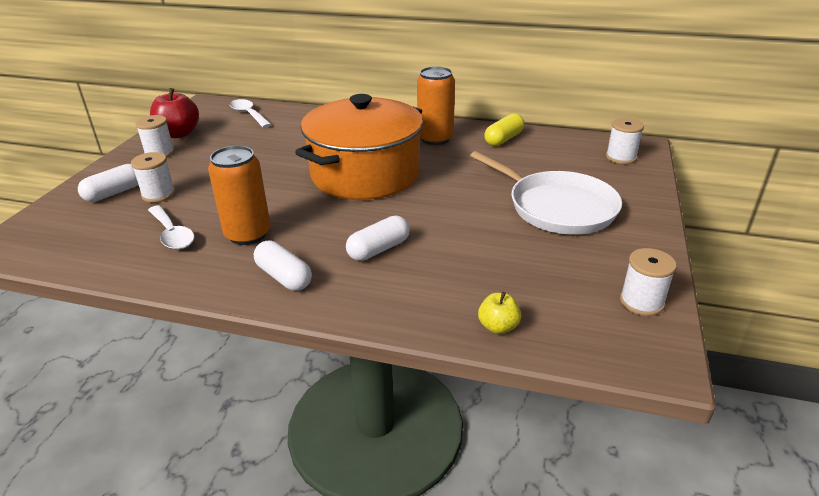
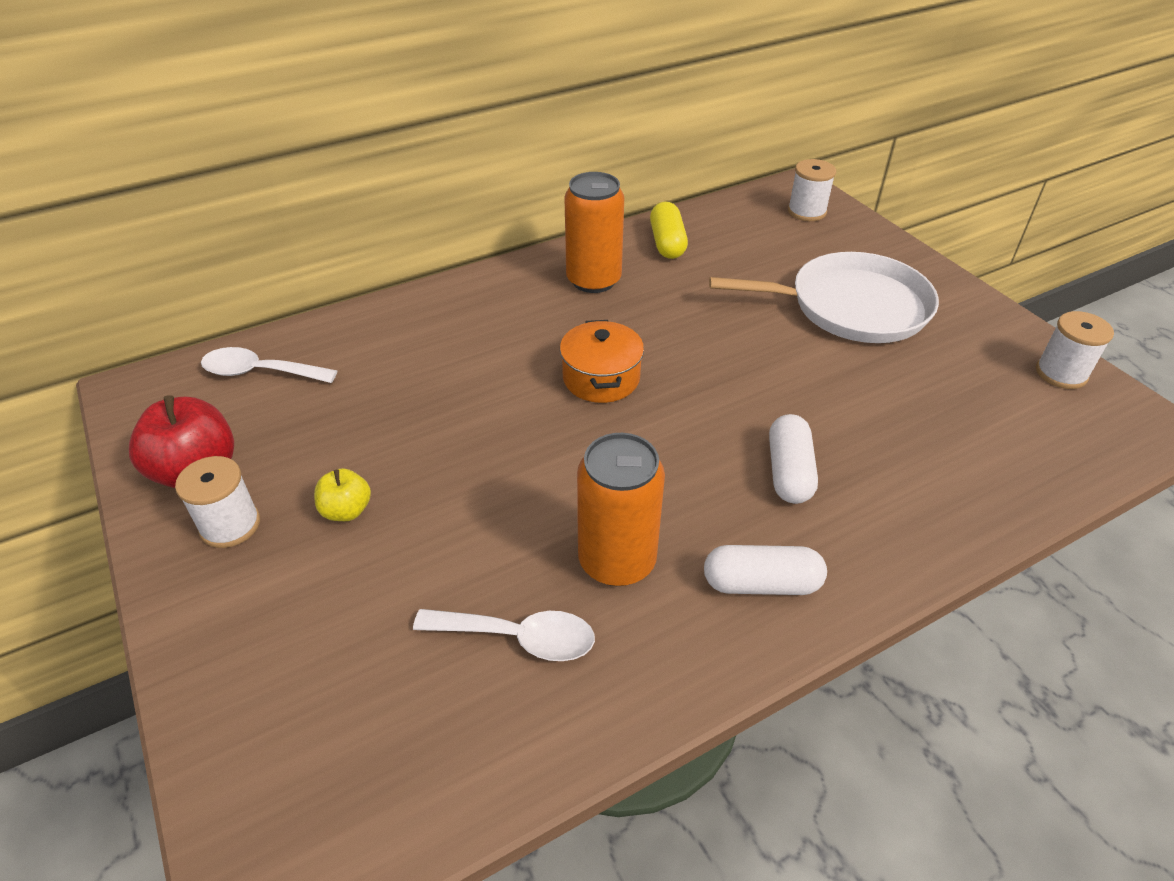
camera: 45 degrees left, 10 degrees up
(114, 193) = (288, 643): white capsule -> none
(158, 194) = (372, 593): white spool -> none
(365, 174) = (601, 378): orange pot -> orange pot, size x0.45
(498, 327) = (1021, 481): yellow apple -> yellow apple (346, 510)

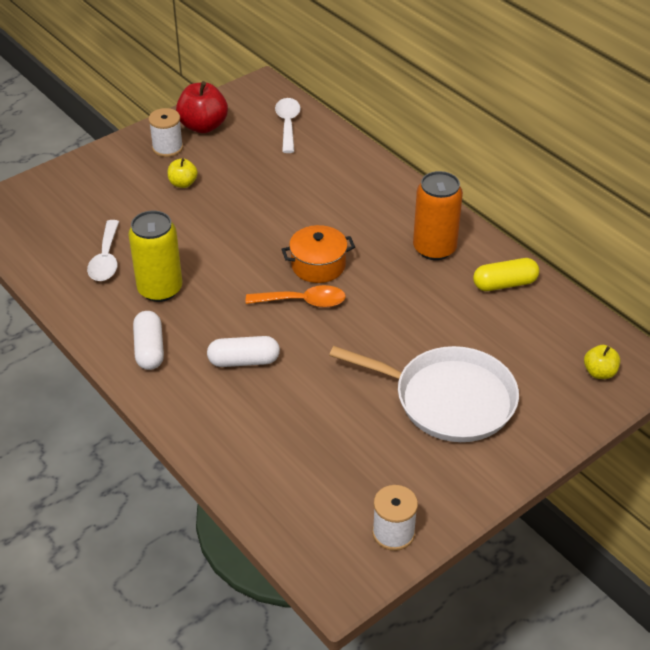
camera: 80 degrees right, 0 degrees up
(617, 560) = (160, 289): orange can -> yellow can
(673, 401) = (303, 302): none -> orange spoon
(806, 211) = (599, 372): white spool -> yellow apple
(851, 307) = (448, 399): white pan -> white pan turned 60 degrees counterclockwise

